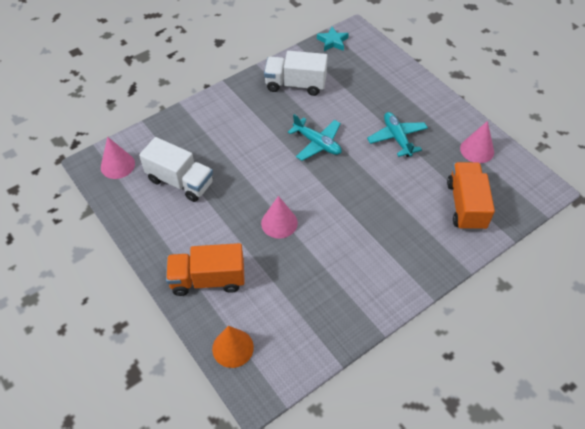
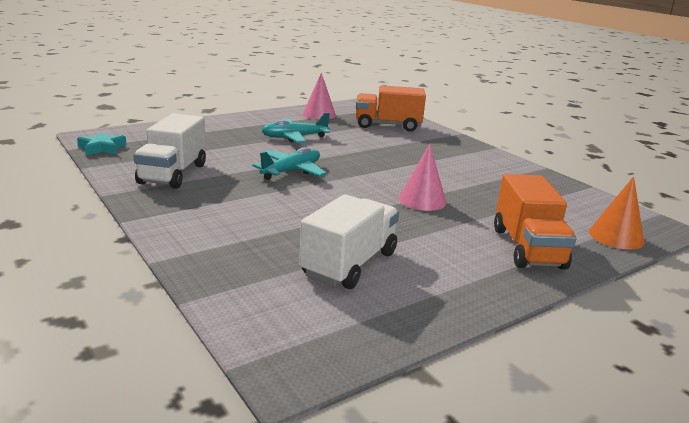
camera: 90 degrees left, 30 degrees down
(117, 165) = (301, 330): pink cone -> none

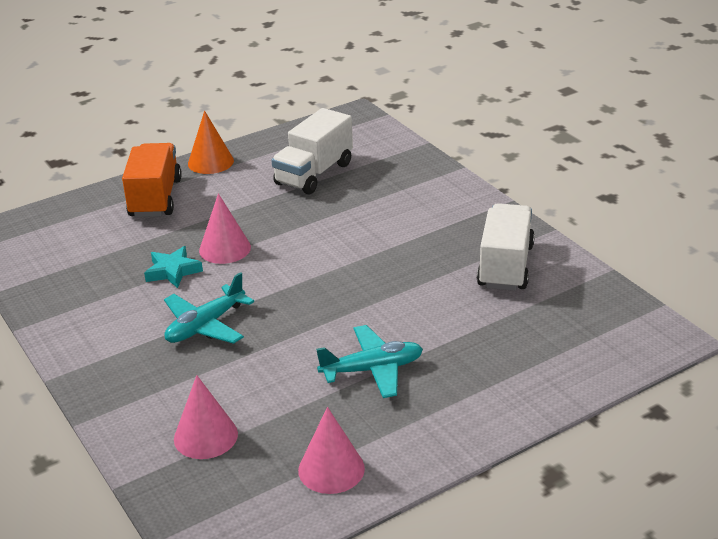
camera: 175 degrees left, 10 degrees up
(102, 148) = (625, 309): turquoise star -> turquoise star (173, 271)
(291, 171) = (369, 284): turquoise plane -> turquoise plane (205, 326)
(387, 125) = (205, 436): orange truck -> pink cone
(616, 236) = (56, 216): orange cone -> orange cone (210, 162)

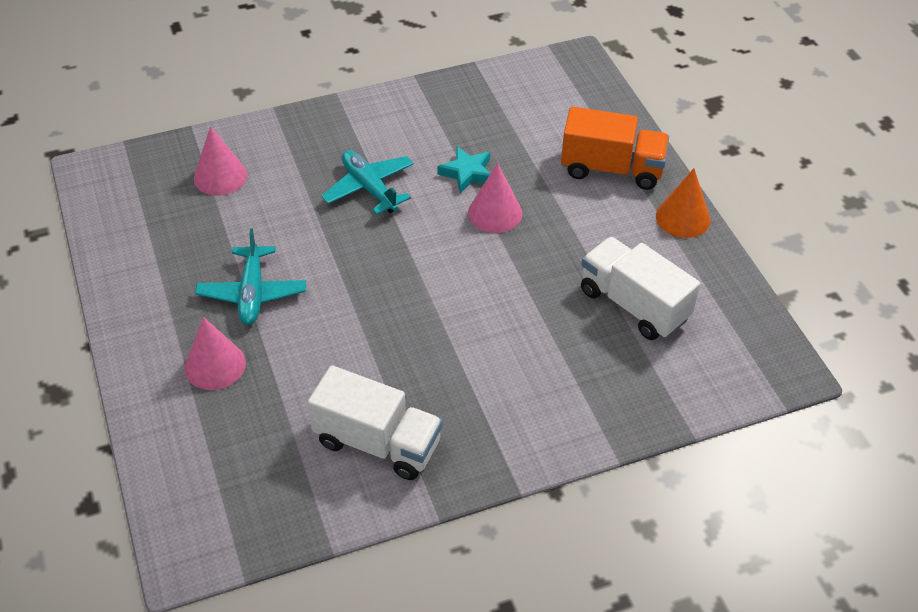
camera: 100 degrees right, 15 degrees up
(331, 469) = (141, 245): pink cone -> pink cone (215, 365)

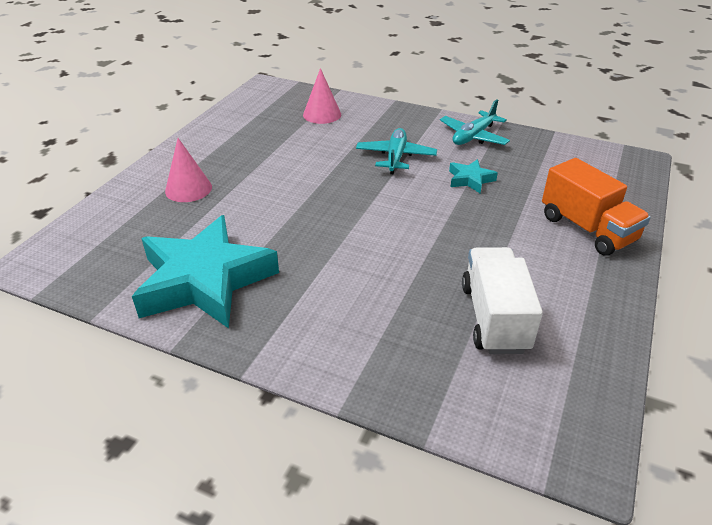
camera: 45 degrees right, 10 degrees down
(252, 293) = (257, 169): turquoise plane -> turquoise plane (473, 136)
(377, 442) = (205, 280): white truck -> turquoise star
(495, 213) = (460, 208): pink cone -> none
(683, 218) = (613, 288): orange cone -> none

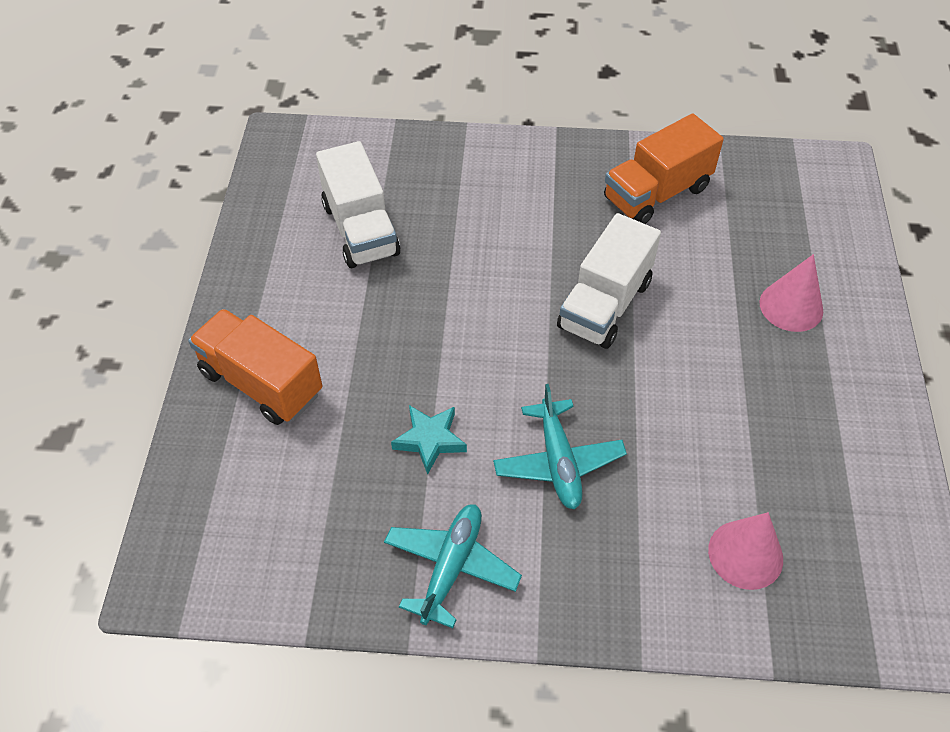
camera: 160 degrees right, 15 degrees up
(205, 280) = (656, 193): turquoise star -> orange truck
(313, 217) = (605, 304): none -> white truck

